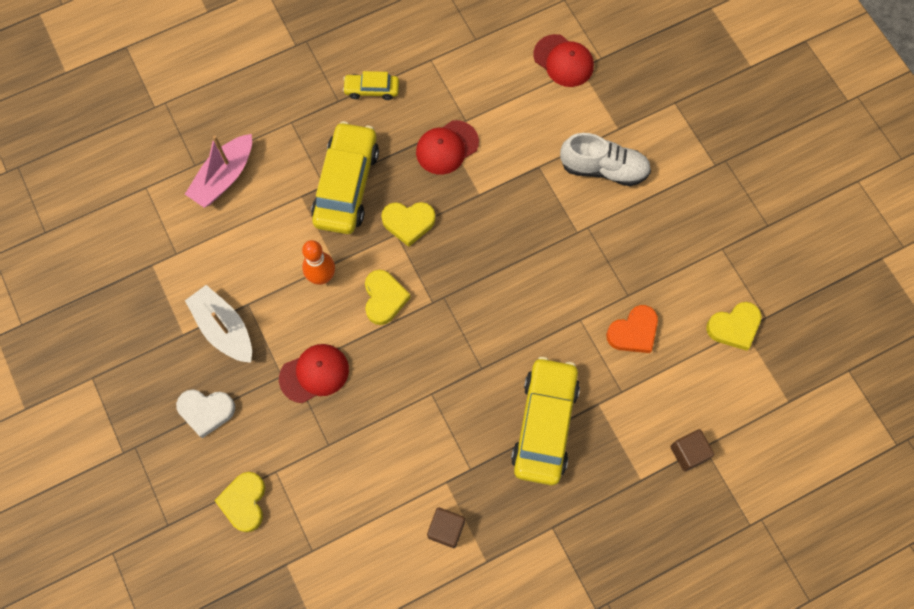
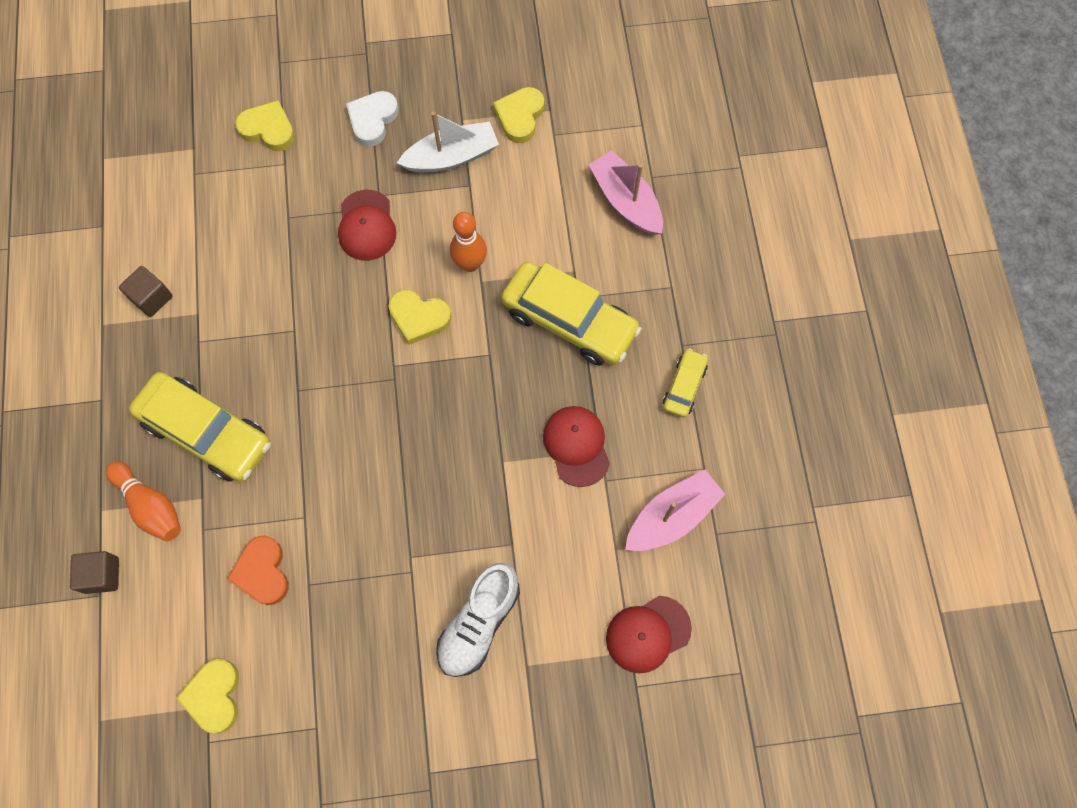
camera: 110 degrees right, 0 degrees up
(408, 223) = (497, 371): yellow heart -> yellow heart (520, 117)
(475, 70) = (672, 516): none -> pink boat
(621, 441) = (150, 506): none -> orange bowling pin

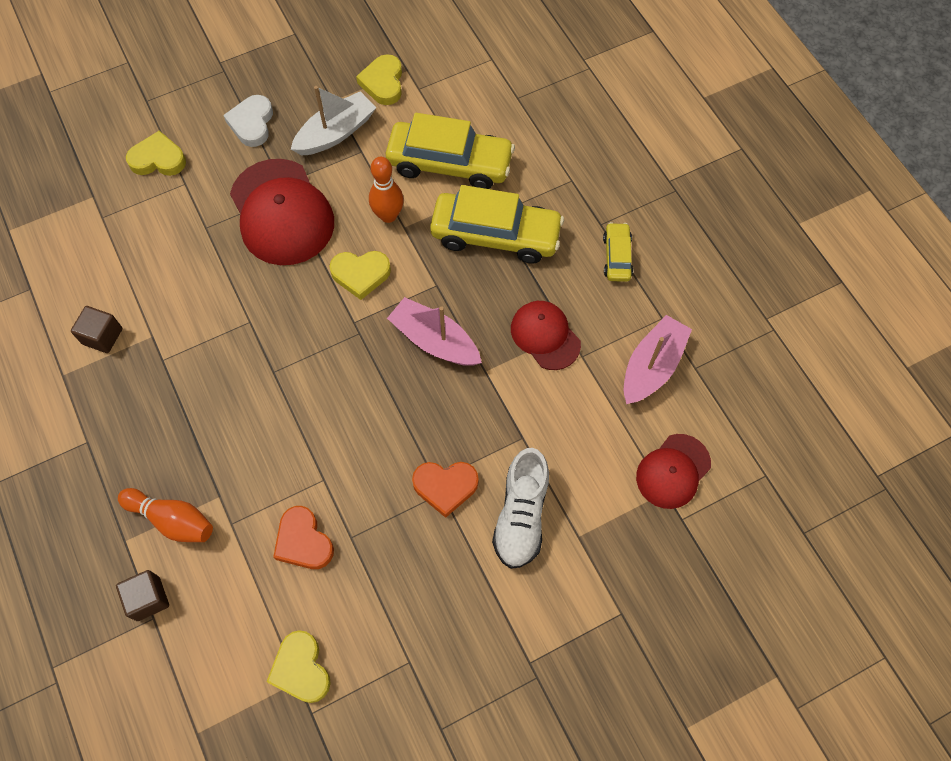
camera: 20 degrees left, 5 degrees down
(207, 433) = (202, 437): yellow car -> yellow car (450, 164)
(366, 225) = (282, 212): red cap -> red cap, size x1.70
(417, 567) = (445, 487): none -> orange heart
(626, 201) = (504, 123): pink boat -> pink boat (435, 341)

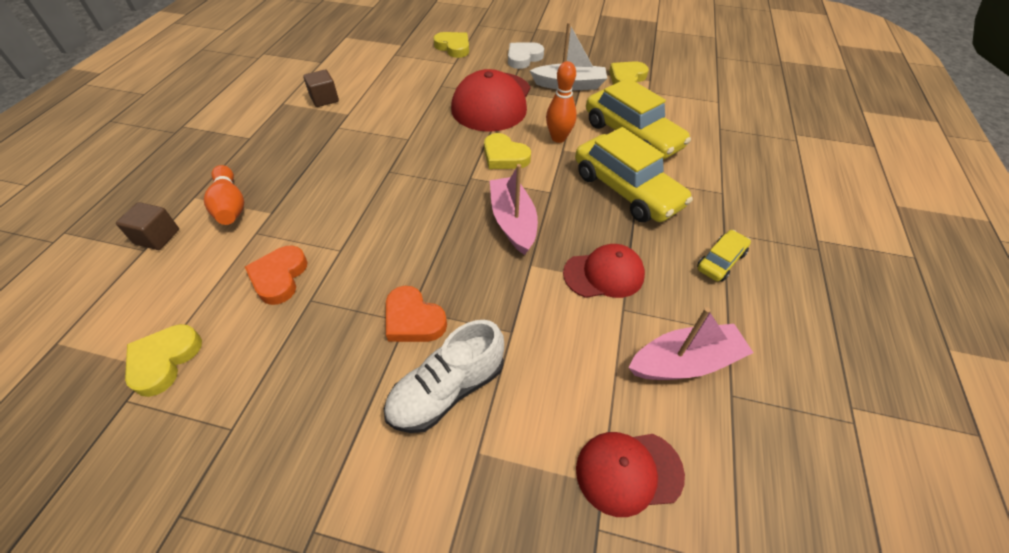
camera: 40 degrees right, 15 degrees down
(545, 336) = (604, 274): red cap -> red cap turned 75 degrees clockwise

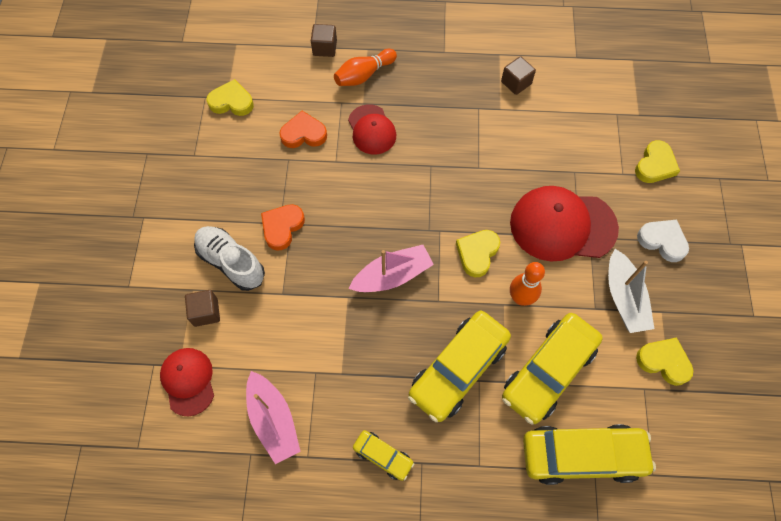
camera: 80 degrees right, 15 degrees up
(520, 435) = (206, 312): none -> brown cube
(604, 274) = (348, 355): red cap -> red cap (372, 130)
(706, 132) = (582, 455): none -> yellow car

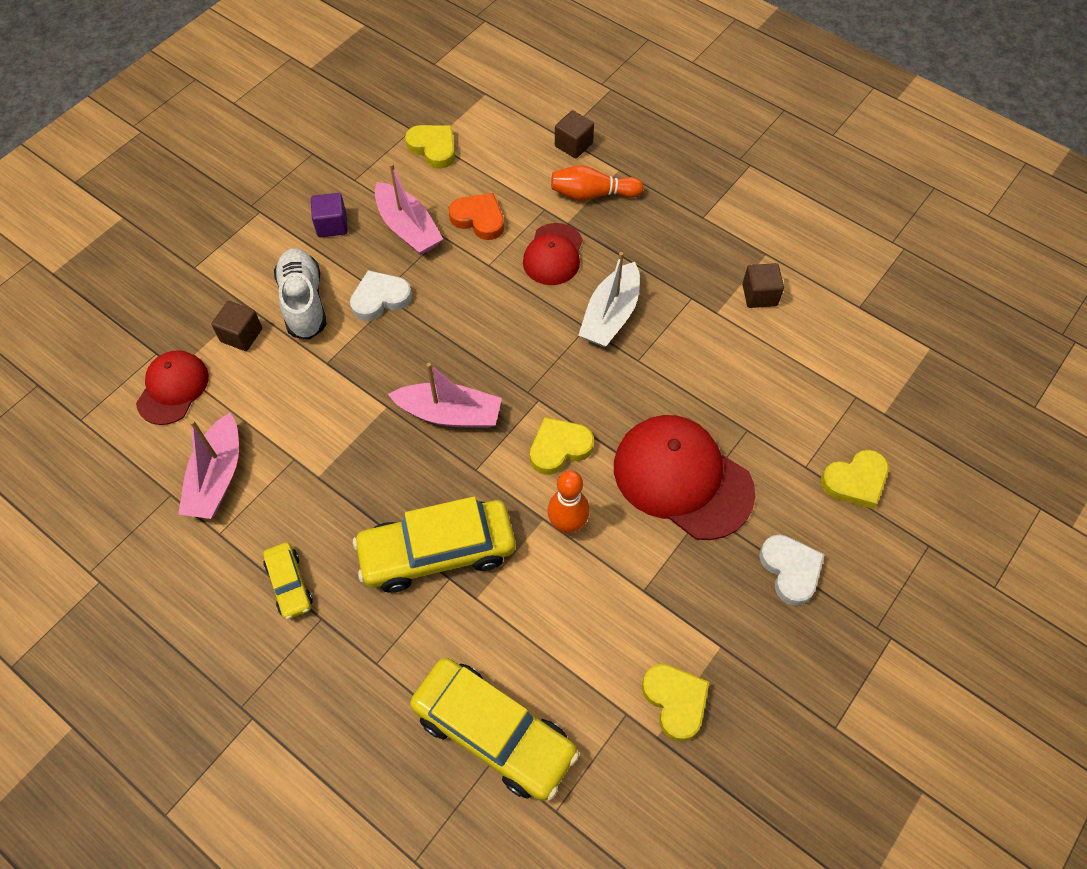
camera: 35 degrees right, 5 degrees down
(205, 196) = (332, 225): none -> purple cube
(261, 168) = (408, 228): none -> pink boat
(282, 227) = (380, 298): orange heart -> white heart
(548, 371) = (532, 620): yellow car -> none
(624, 298) = (688, 601): white boat -> white boat (610, 315)

